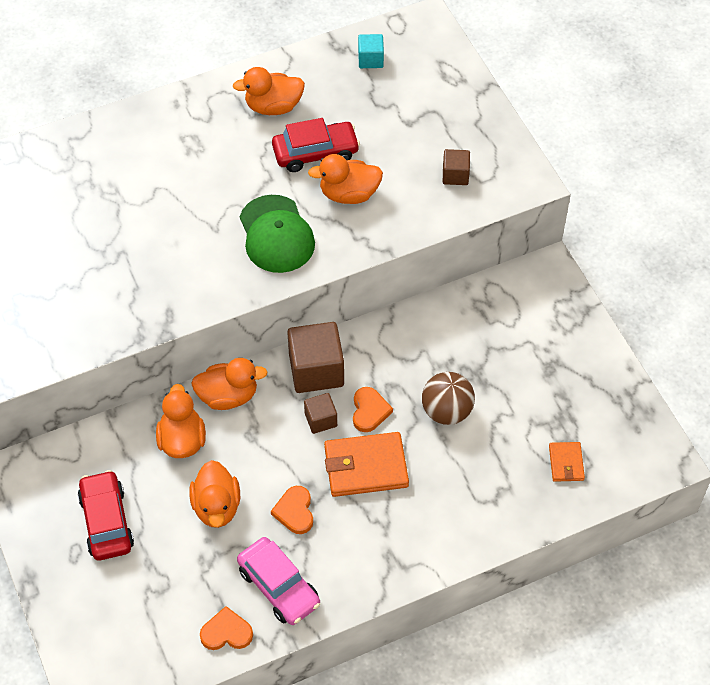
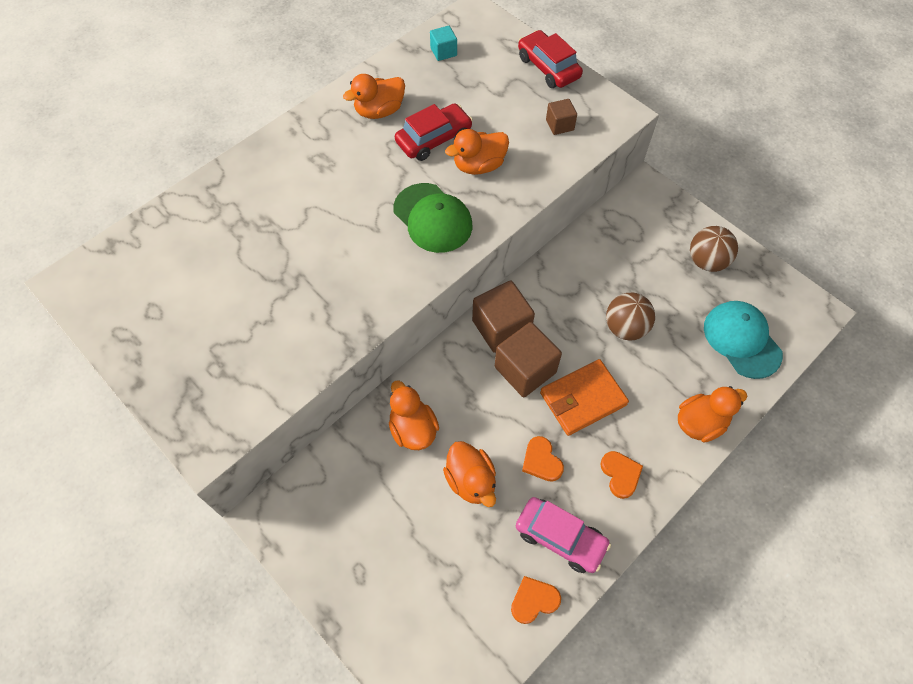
camera: 20 degrees left, 5 degrees up
(106, 521) = (376, 531): red car -> red car (548, 67)
(228, 396) = (436, 375): orange duck -> orange duck (700, 423)
(320, 420) = (525, 370): brown cube -> brown cube, size x1.88
(369, 411) = (562, 348): orange heart -> orange heart (620, 474)
(566, 463) = (742, 340): orange wallet -> turquoise cap
(573, 370) = (706, 261): none -> brown ball

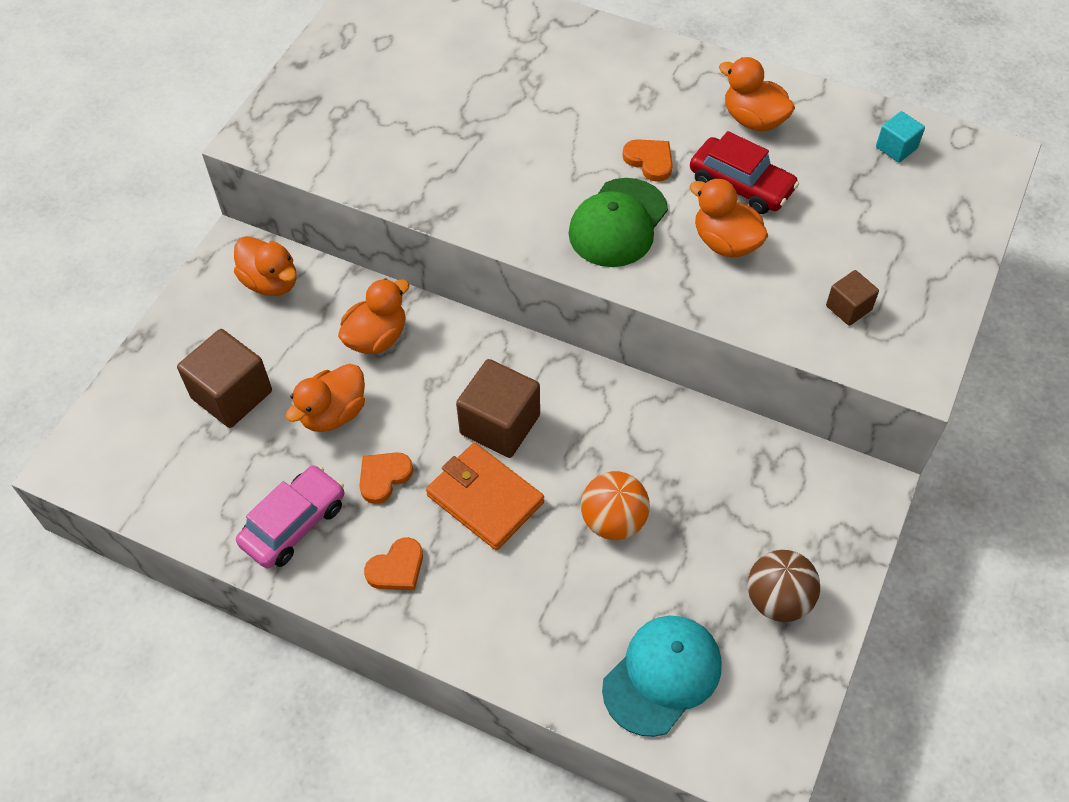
camera: 70 degrees right, 5 degrees down
(501, 327) = (548, 382): brown cube -> brown cube (232, 395)
(534, 600) = (212, 517): orange heart -> orange heart (650, 161)
(548, 67) = (947, 266): red car -> none
(560, 537) = (294, 524): pink car -> pink car turned 150 degrees counterclockwise
(625, 327) = (613, 521): brown ball -> orange ball
(700, 423) = (506, 647): orange duck -> orange duck (271, 282)

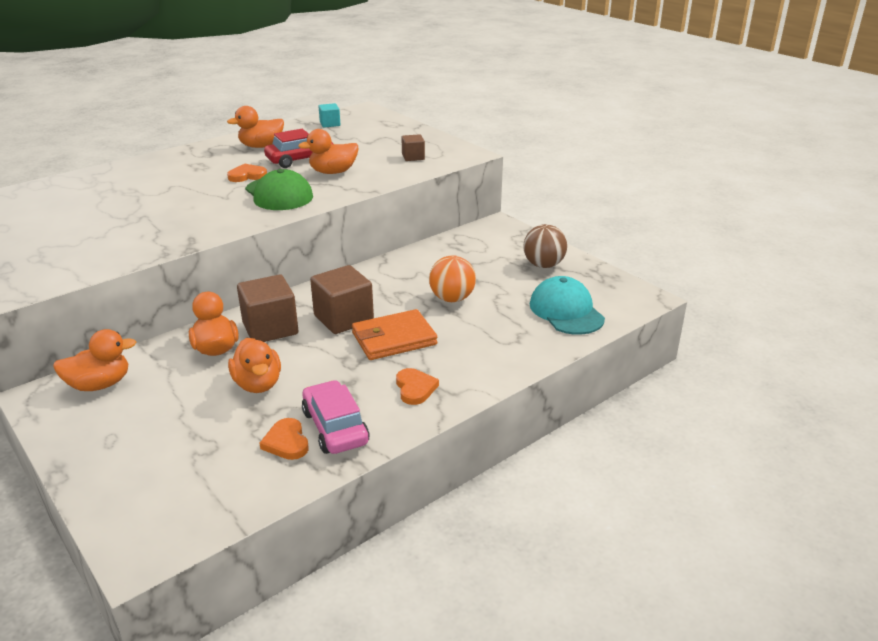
camera: 65 degrees left, 25 degrees down
(232, 395) = (182, 431): brown cube -> brown cube (270, 328)
(383, 477) = (336, 375): orange heart -> orange heart (286, 442)

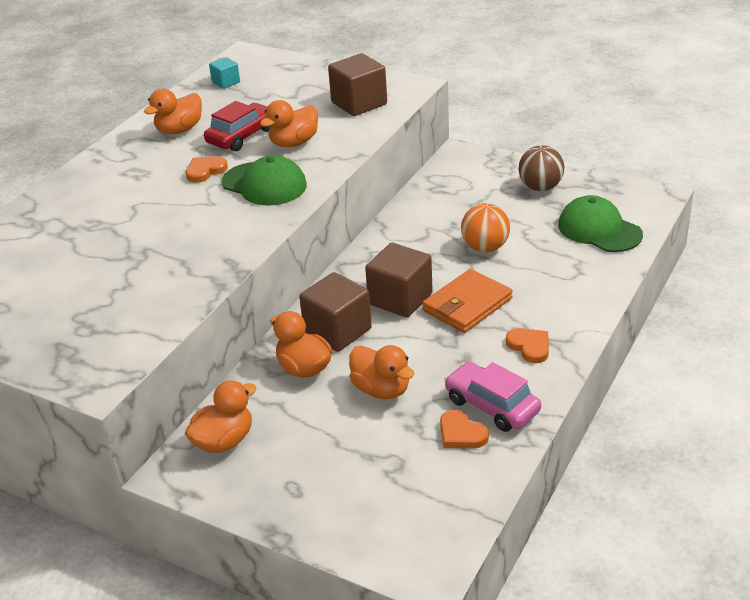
camera: 20 degrees left, 5 degrees up
(413, 157) = (359, 103): brown cube -> brown cube, size x1.88
(566, 311) = (599, 230): turquoise cap -> green cap

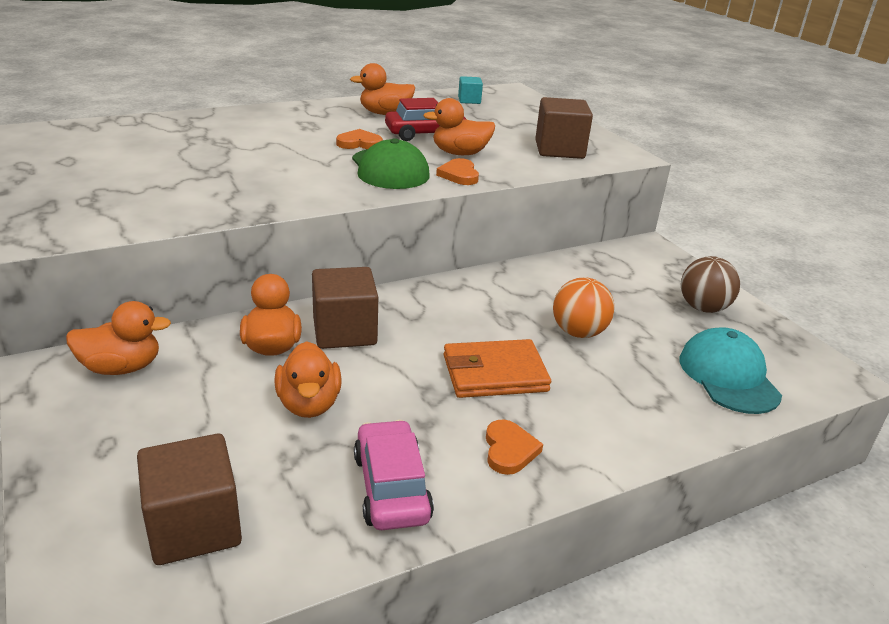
camera: 30 degrees right, 5 degrees down
(400, 299) = (437, 335): brown cube -> brown cube (194, 526)
(461, 433) = (322, 496): orange heart -> orange heart (459, 175)
(599, 230) = (728, 376): green cap -> turquoise cap

